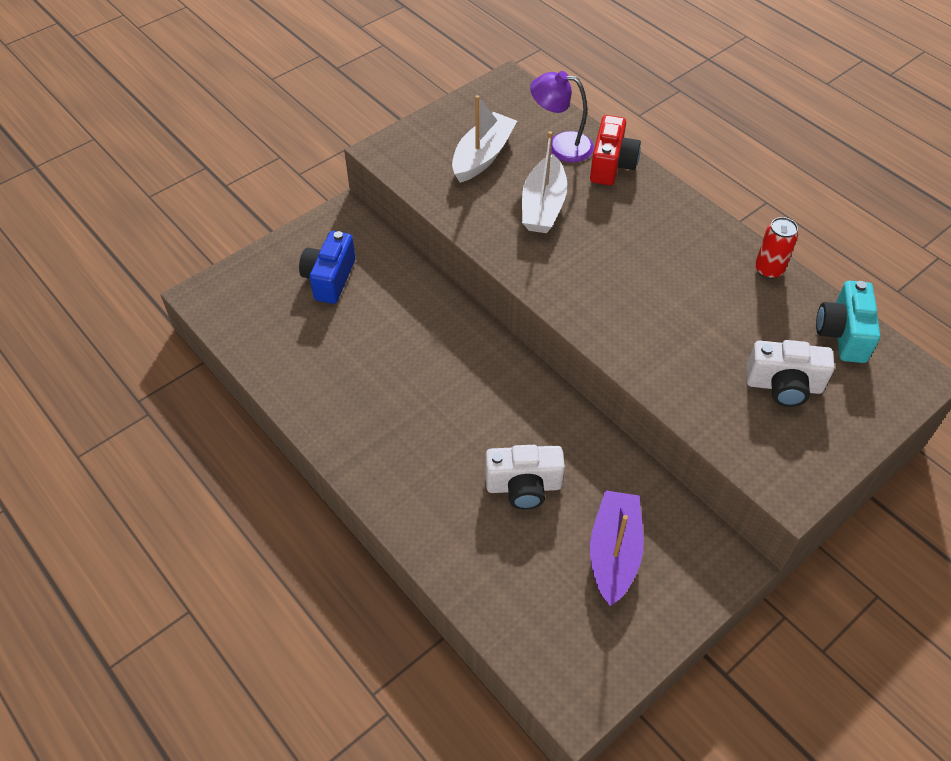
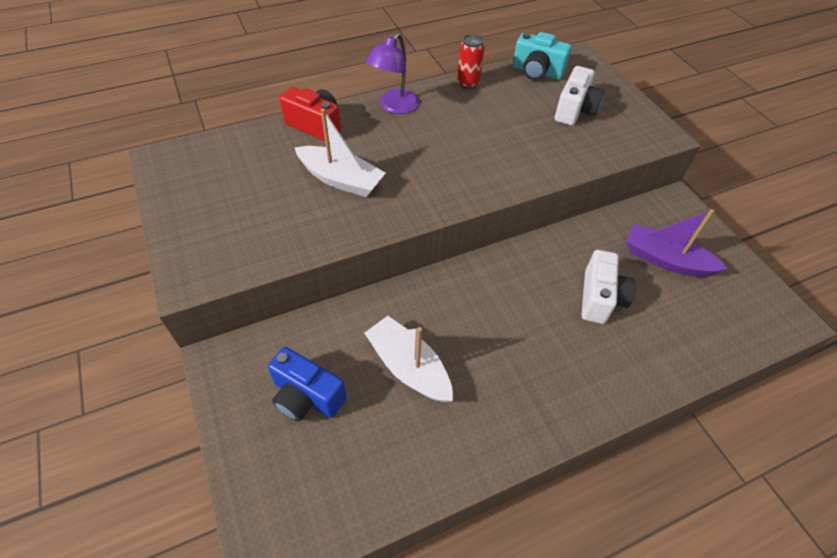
camera: 75 degrees left, 0 degrees up
(482, 156) = (251, 203): white boat -> white boat (409, 367)
(560, 145) = (272, 148): purple lamp -> purple lamp (394, 106)

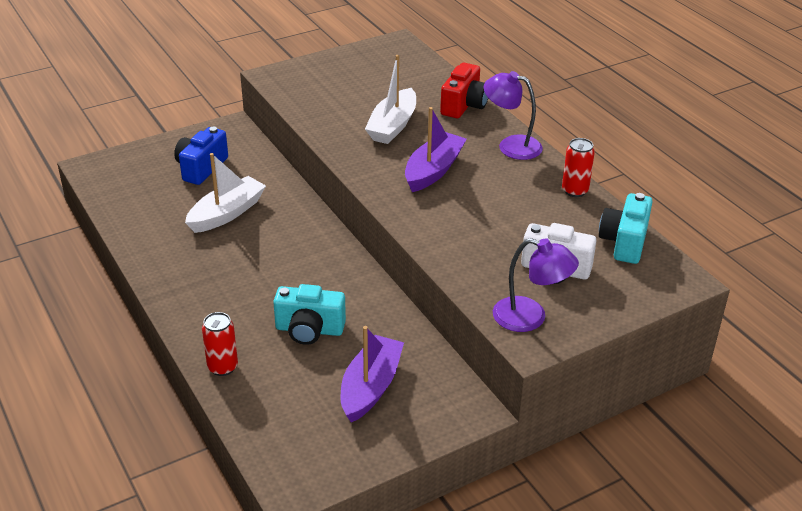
camera: 85 degrees right, 15 degrees down
(428, 160) = (433, 171): none -> purple boat
(600, 298) = (309, 330): white camera -> turquoise camera
(634, 131) = (530, 318): none -> purple lamp
(662, 371) = (222, 367): none -> red can

